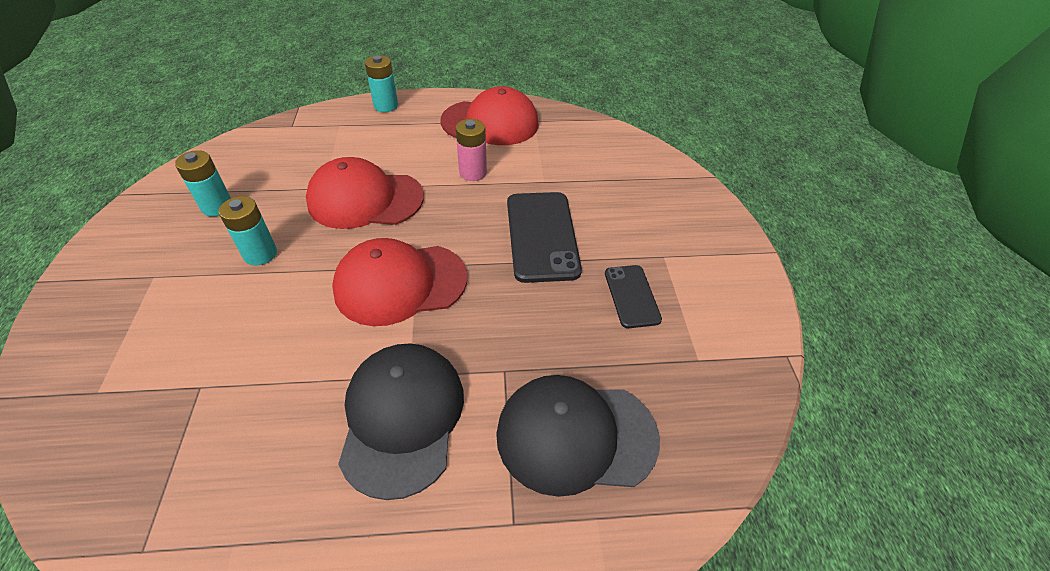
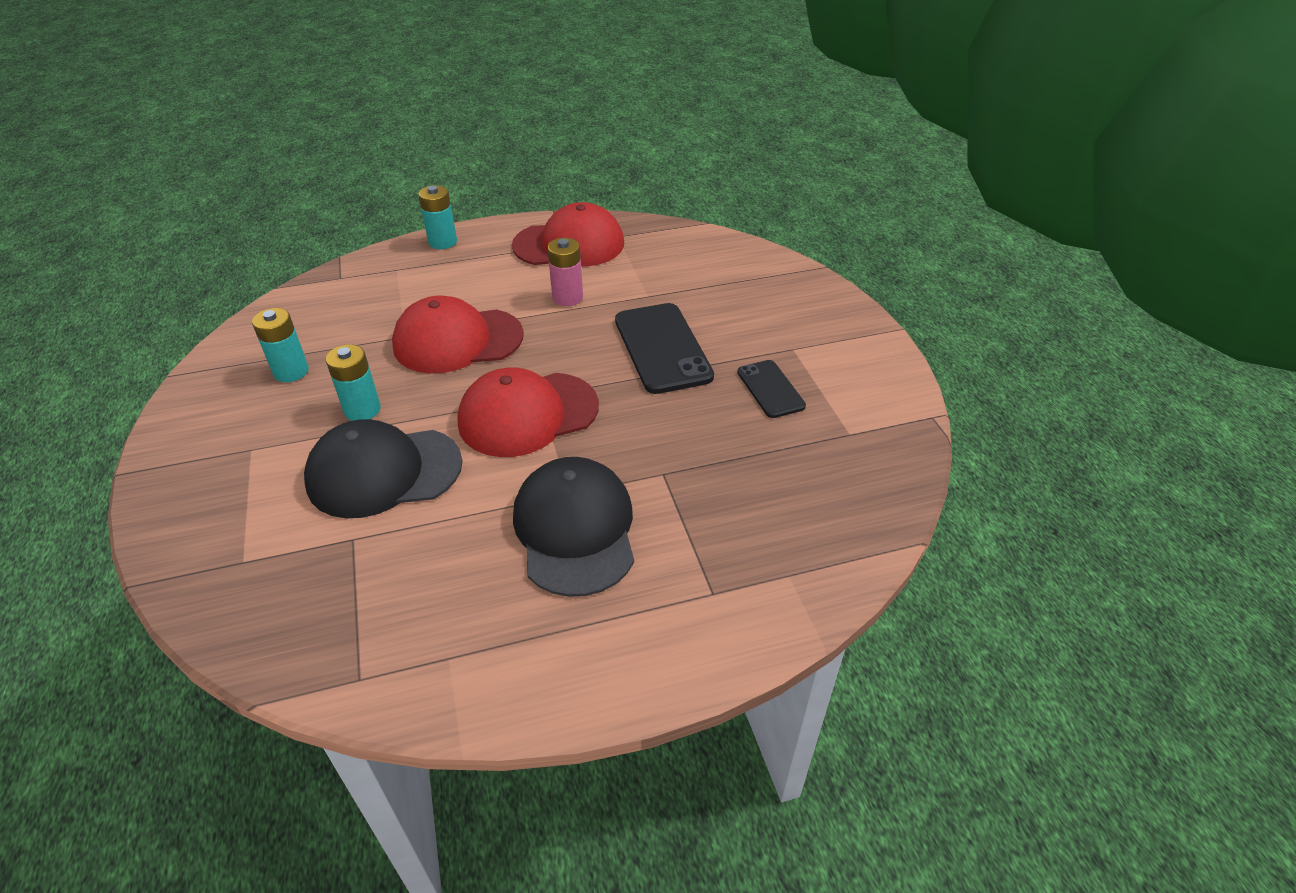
camera: 10 degrees left, 5 degrees down
(576, 435) = (750, 514): black cap -> black cap (384, 472)

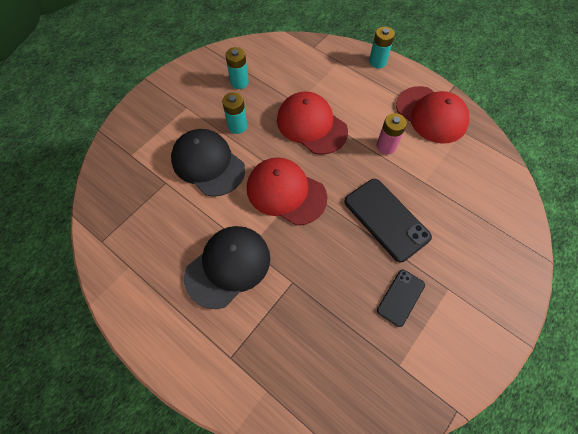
camera: 55 degrees right, 20 degrees up
(662, 348) = (386, 219): black phone -> black phone turned 75 degrees counterclockwise

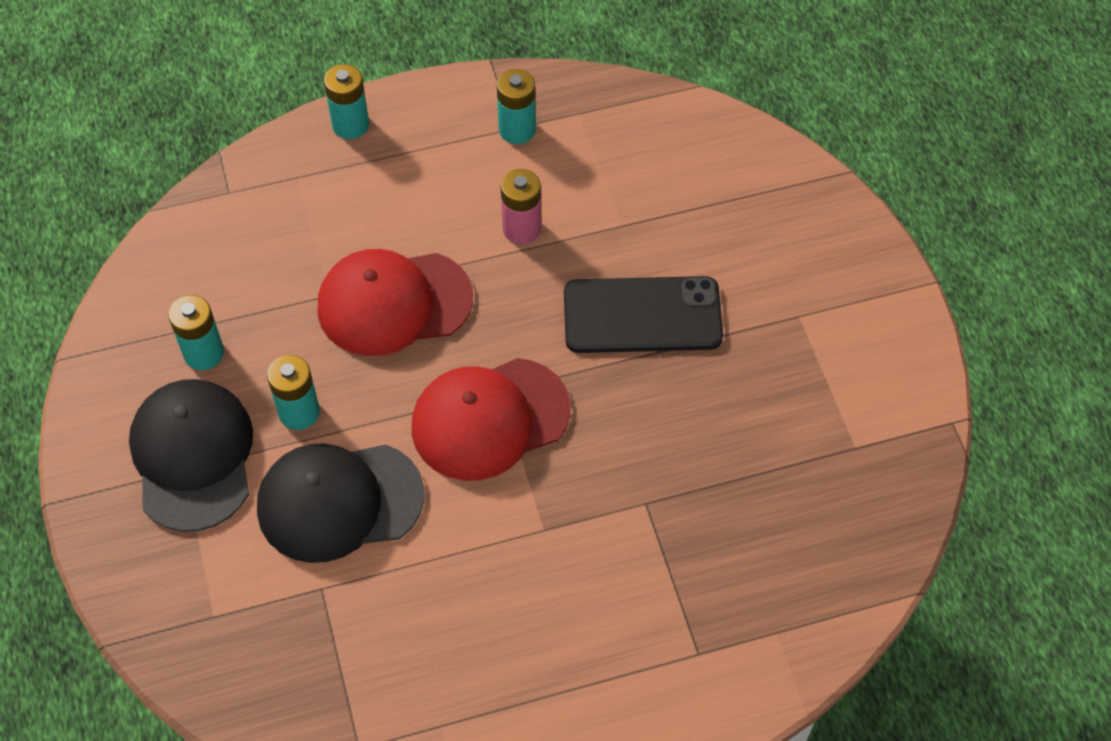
camera: 55 degrees left, 5 degrees down
(228, 266) = (554, 576): black cap -> black cap (193, 456)
(400, 297) = (769, 381): black phone -> none
(431, 115) = (517, 130): red cap -> turquoise battery

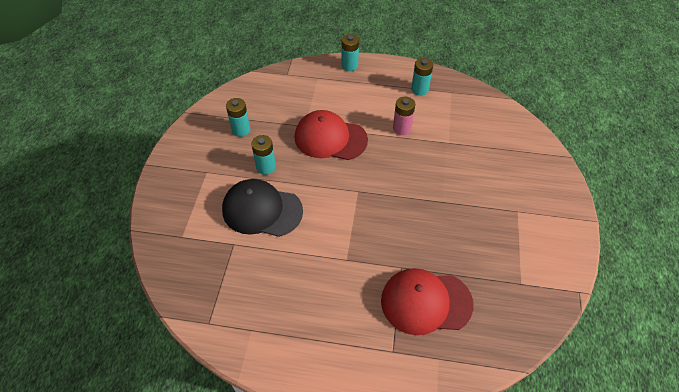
camera: 25 degrees right, 5 degrees down
(193, 456) = (212, 168): black cap -> none
(490, 419) = (346, 201): red cap -> red cap (426, 302)
(642, 315) = (440, 183): black phone -> none

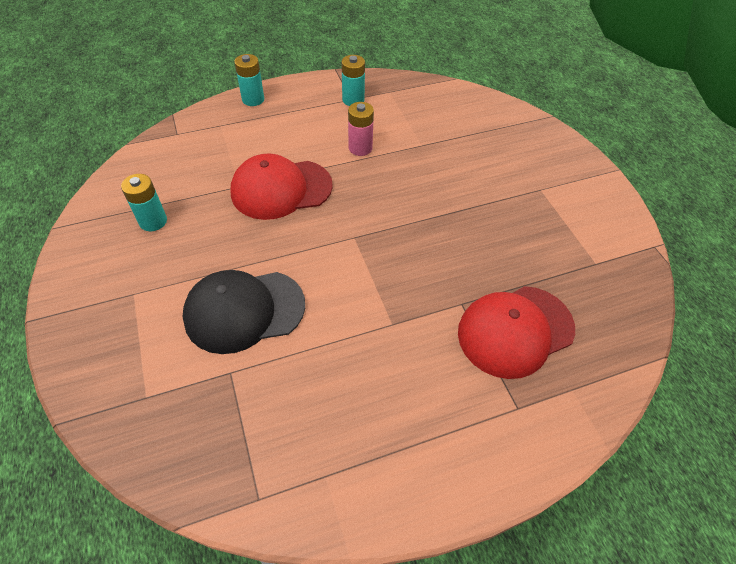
camera: 30 degrees left, 0 degrees up
(266, 167) = (217, 254): turquoise battery -> none

